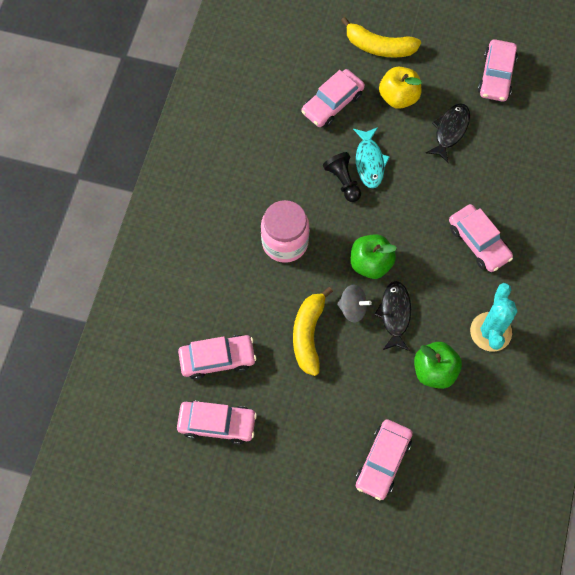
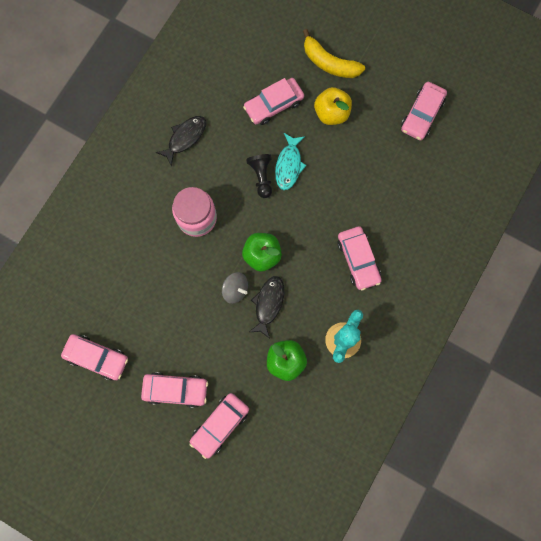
camera: 15 degrees right, 10 degrees up
(217, 359) = (113, 303): pink car -> pink car (175, 390)
(308, 334) = (192, 302): yellow banana -> none
(450, 131) = (366, 155): black fish -> black fish (185, 138)

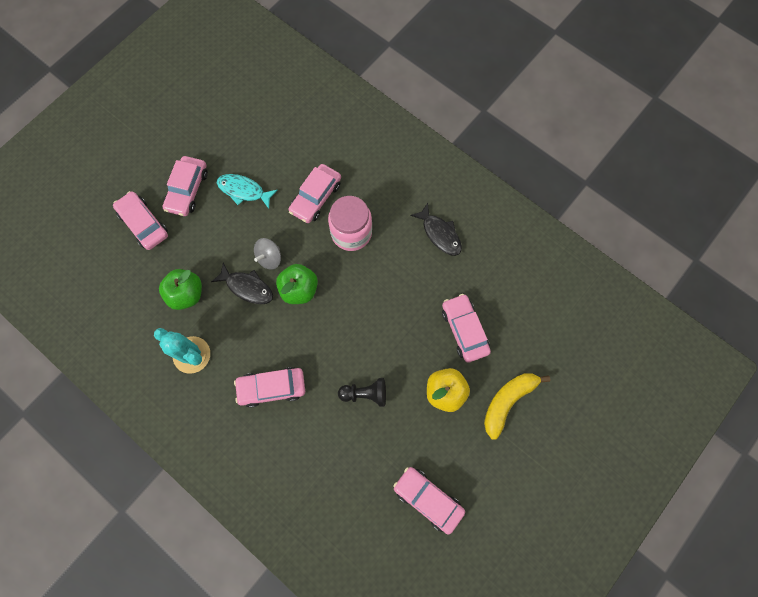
camera: 100 degrees right, 5 degrees down
(97, 357) = (235, 128): pink car -> pink car (315, 197)
(261, 177) = (383, 303): black pawn -> black pawn (365, 394)
(289, 165) = (392, 334): turquoise fish -> turquoise fish (244, 191)

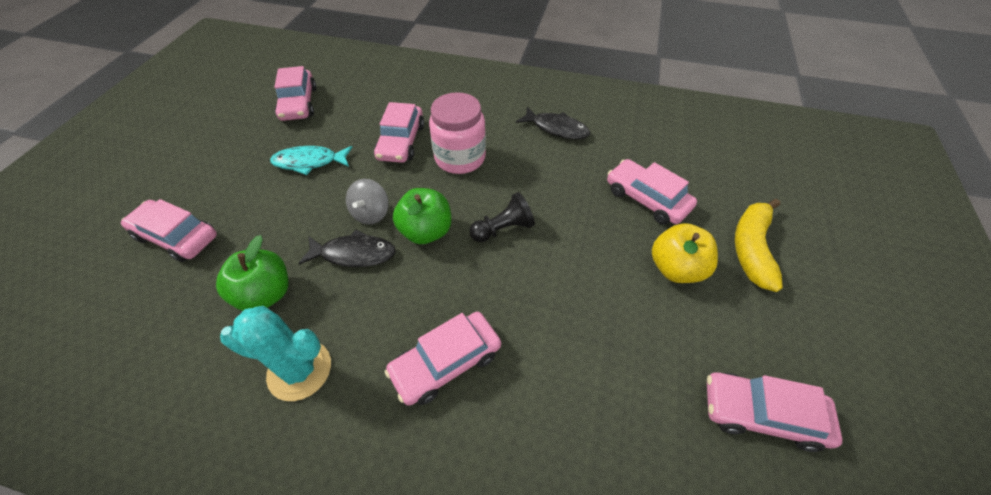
camera: 25 degrees left, 20 degrees down
(187, 190) = (233, 183): pink car -> pink car (298, 103)
(365, 394) = (580, 313): black pawn -> black pawn (503, 229)

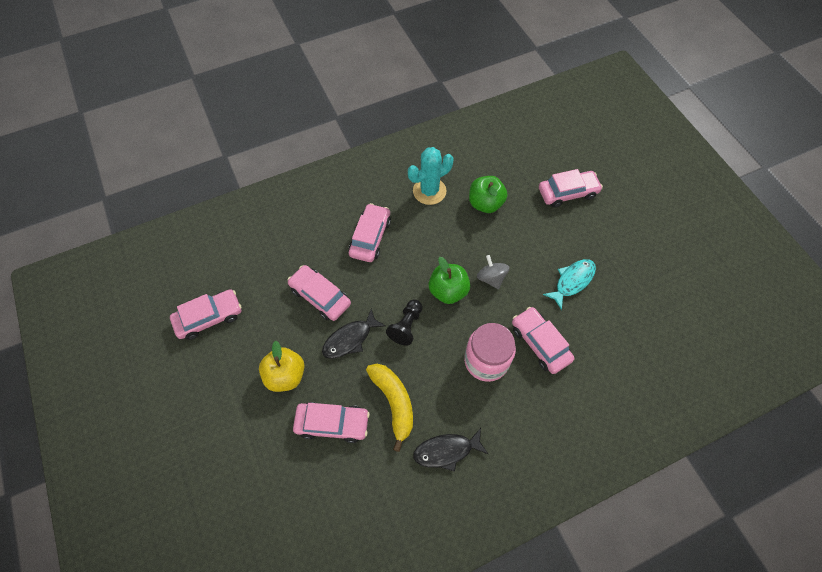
camera: 140 degrees right, 10 degrees up
(298, 103) = (652, 319): pink car -> pink car (320, 296)
(354, 254) = (470, 250): black fish -> black fish (350, 339)
(751, 248) = (242, 430): yellow banana -> yellow banana (394, 403)

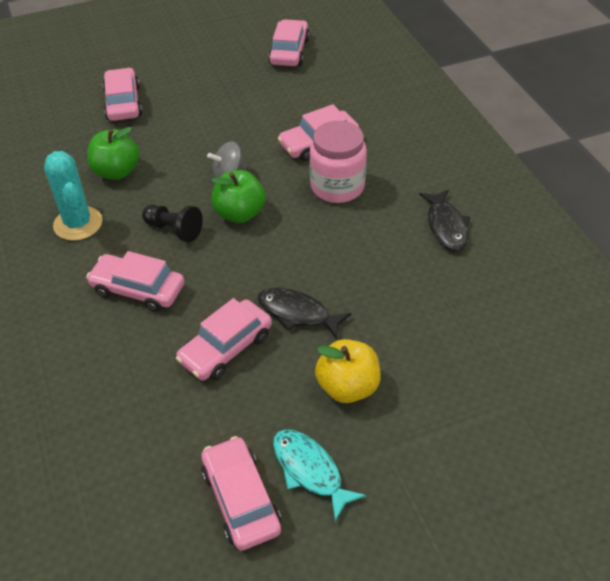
camera: 85 degrees left, 15 degrees down
(332, 424) = (417, 332): pink car -> pink car (289, 51)
(350, 339) = (297, 313): black fish -> black fish turned 150 degrees clockwise
(394, 403) = (388, 270): yellow banana -> none
(406, 326) = (284, 255): black pawn -> black pawn (174, 230)
(572, 281) = (245, 112): turquoise fish -> turquoise fish (310, 470)

